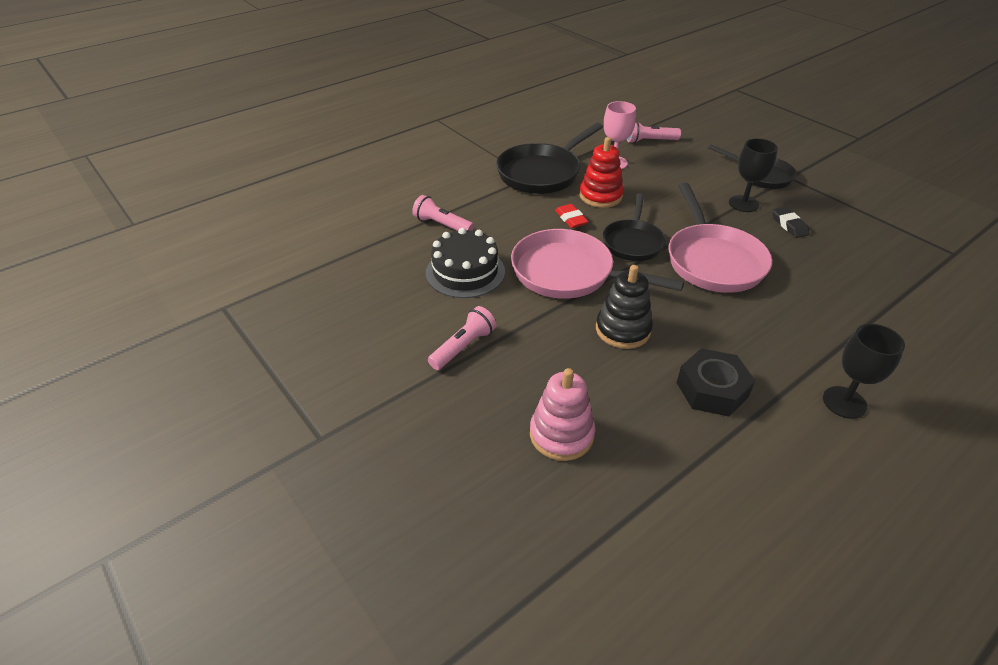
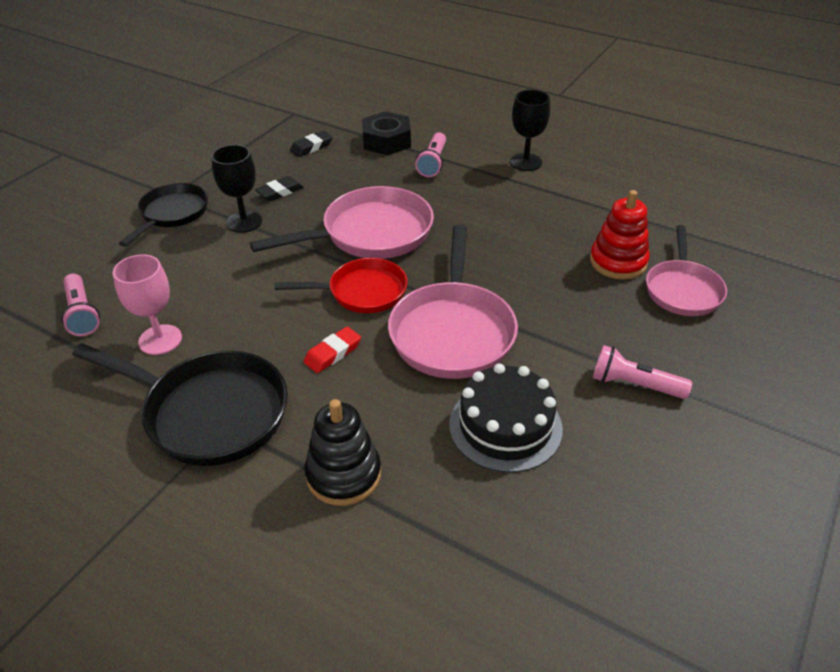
camera: 110 degrees left, 0 degrees up
(442, 225) = (409, 492): pink flashlight -> pink flashlight (433, 163)
(561, 435) = (682, 290): pink stacking toy -> pink pan
(600, 196) = (262, 336): red stacking toy -> red stacking toy (618, 262)
(623, 330) = (522, 276): black stacking toy -> black stacking toy (343, 474)
(633, 242) = (362, 292): black pan -> red pan
(712, 389) = (561, 219): black nut -> black nut (386, 141)
(876, 253) = (311, 147): none -> black eraser

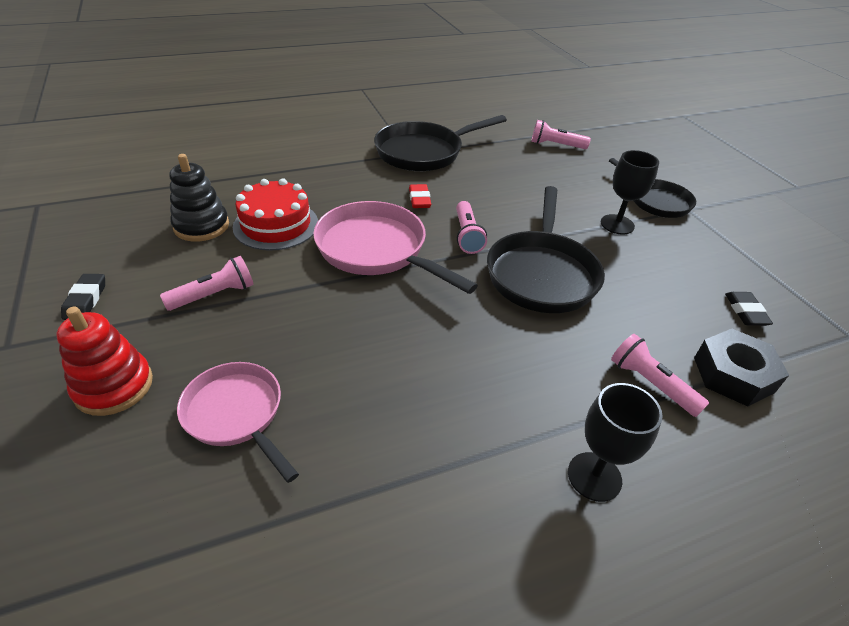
camera: 125 degrees right, 0 degrees up
(160, 340) = (503, 157): pink goblet -> none
(280, 192) = (656, 257): black eraser -> black eraser (86, 300)
(343, 474) = (329, 168): black stacking toy -> black stacking toy (201, 226)
(362, 292) = (467, 235): red pan -> pink flashlight
(371, 233) = (541, 273): pink pan -> black pan
(505, 426) = (276, 225): black cake -> red cake
(618, 262) = (329, 400): red stacking toy -> red stacking toy (114, 386)

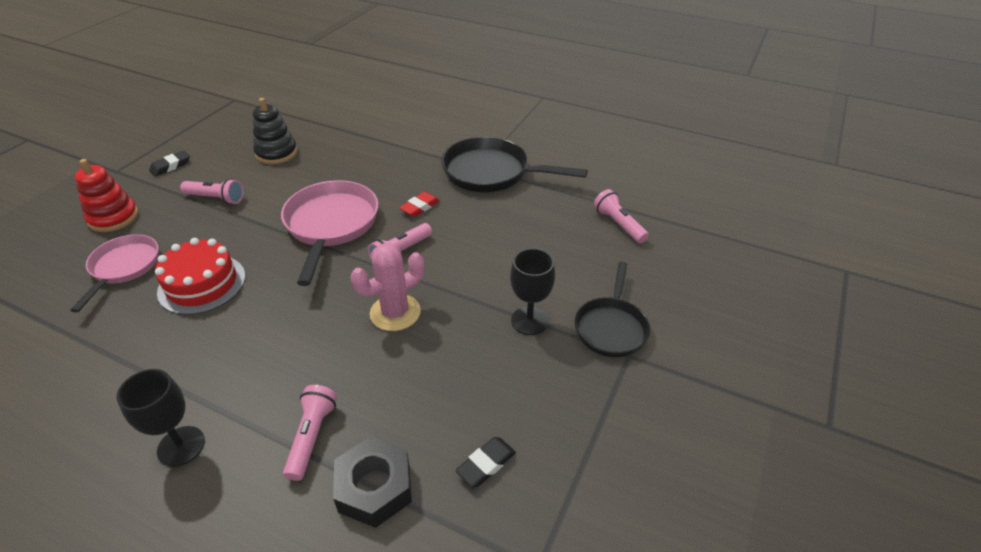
camera: 50 degrees right, 0 degrees up
(276, 225) = (310, 174): red cake -> red cake (202, 284)
(541, 273) = (395, 313): black pan -> pink cactus

